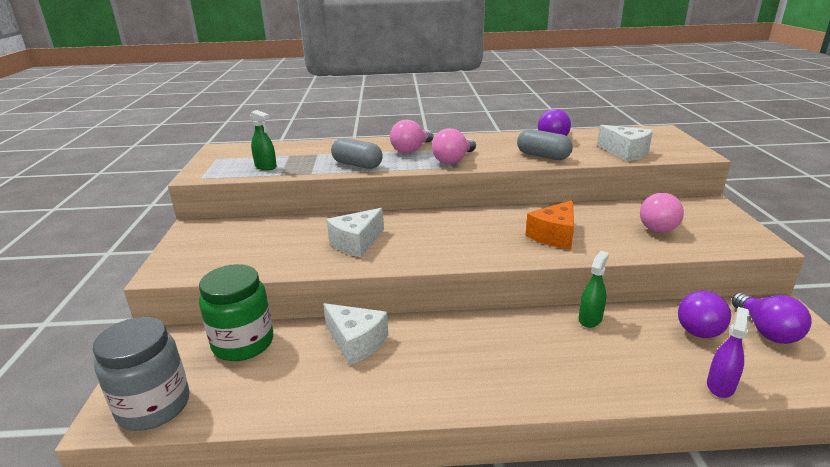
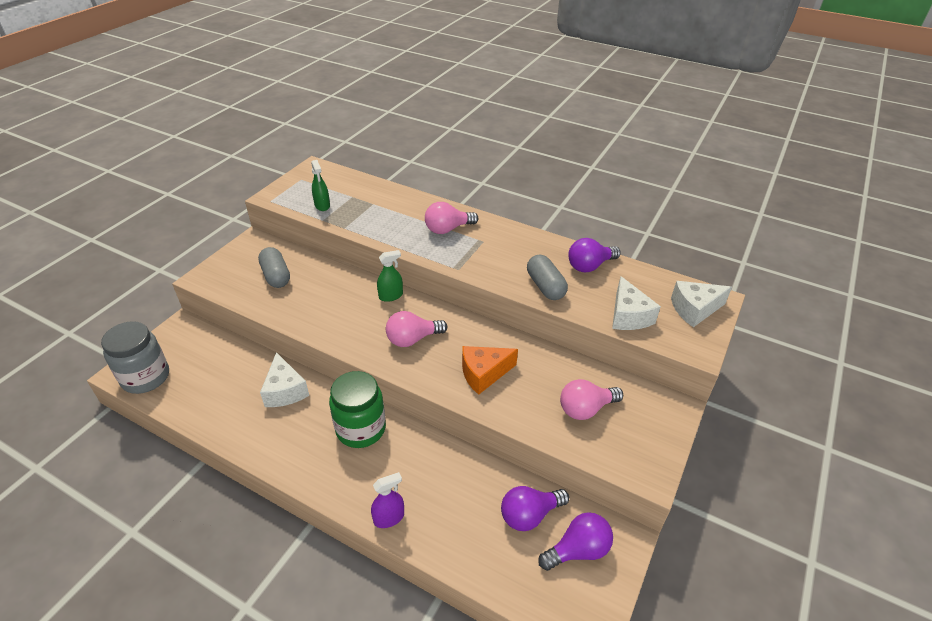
camera: 30 degrees right, 15 degrees up
(243, 343) = (223, 355): green jar -> green jar (361, 429)
(356, 243) = (336, 308): white cheese -> white cheese (694, 309)
(357, 165) = (386, 232): grey capsule -> grey capsule (276, 276)
(453, 160) = (464, 258): pink light bulb -> pink light bulb (412, 339)
(590, 319) = (455, 459): green spray bottle -> green spray bottle (391, 296)
(720, 385) = (475, 568): purple spray bottle -> purple spray bottle (389, 518)
(766, 331) = (578, 550): purple light bulb -> purple light bulb turned 135 degrees counterclockwise

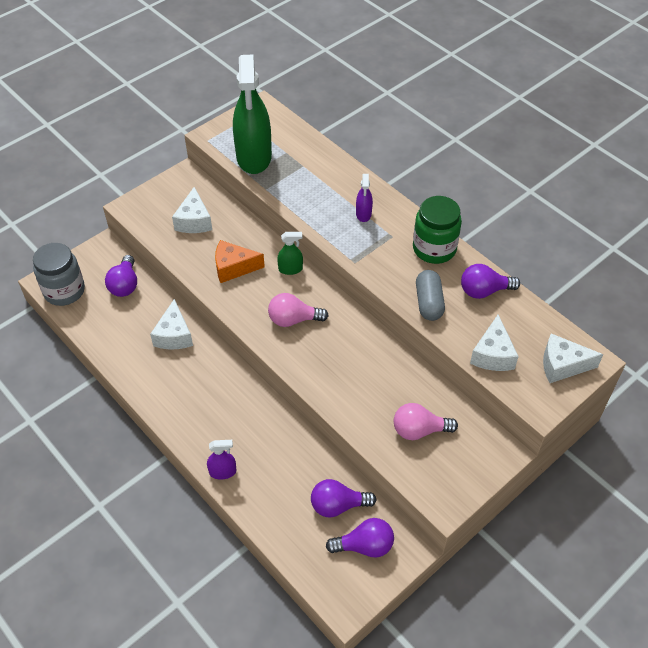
camera: 20 degrees right, 10 degrees up
(215, 355) = (125, 285): none -> purple light bulb
(276, 276) = (194, 221): grey capsule -> white cheese
(322, 205) = (254, 157): green spray bottle -> green spray bottle, size x2.36
(361, 429) = (226, 389): green jar -> green jar (434, 249)
(447, 229) = (363, 214): pink light bulb -> purple spray bottle
(484, 374) = (343, 371): orange cheese -> orange cheese (234, 268)

